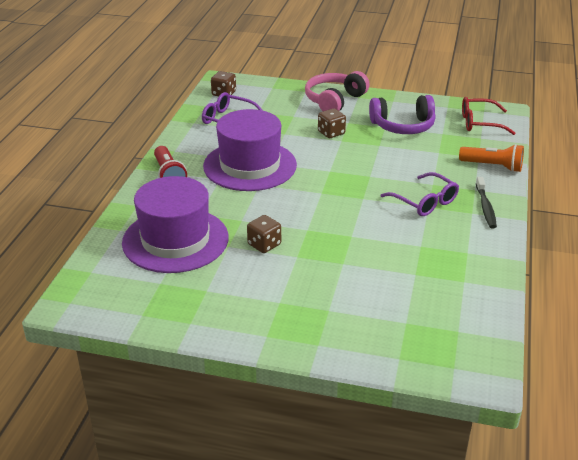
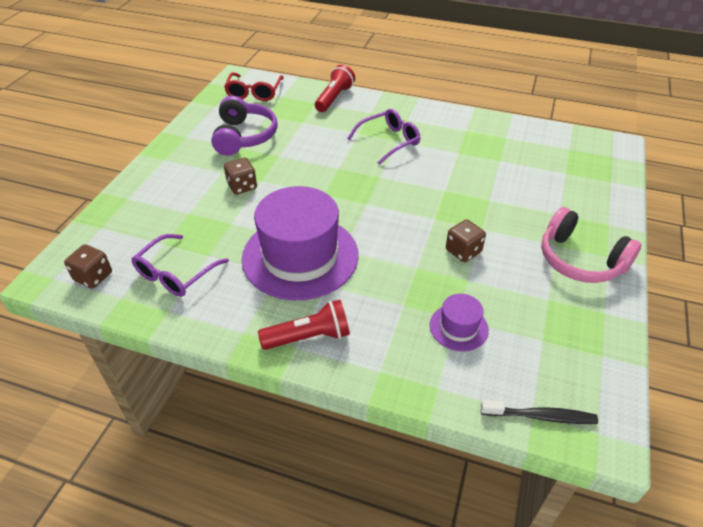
camera: 85 degrees left, 10 degrees up
(175, 240) = (458, 327): purple hat -> purple hat, size x0.45
(334, 100) = (165, 177): pink headphones -> pink headphones (580, 260)
(485, 207) = (400, 111): black toothbrush -> black toothbrush (540, 416)
(493, 166) = (334, 98): orange flashlight -> red flashlight

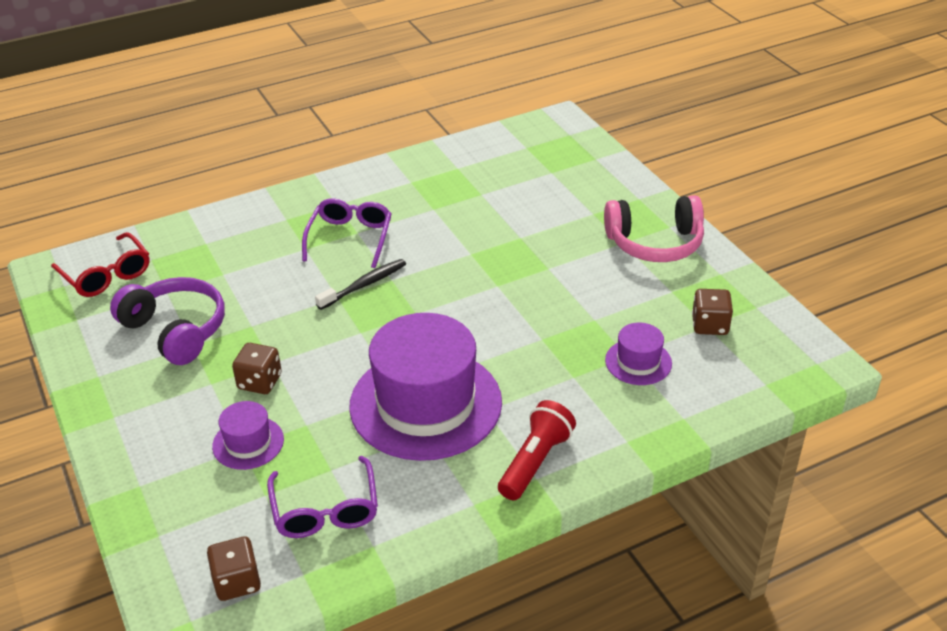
camera: 45 degrees left, 5 degrees down
(194, 212) = (248, 443): none -> purple hat
(334, 98) = (219, 226): red flashlight -> none
(463, 251) = (560, 298): brown dice -> brown dice (710, 325)
(540, 416) = (772, 381): black toothbrush -> black toothbrush (364, 285)

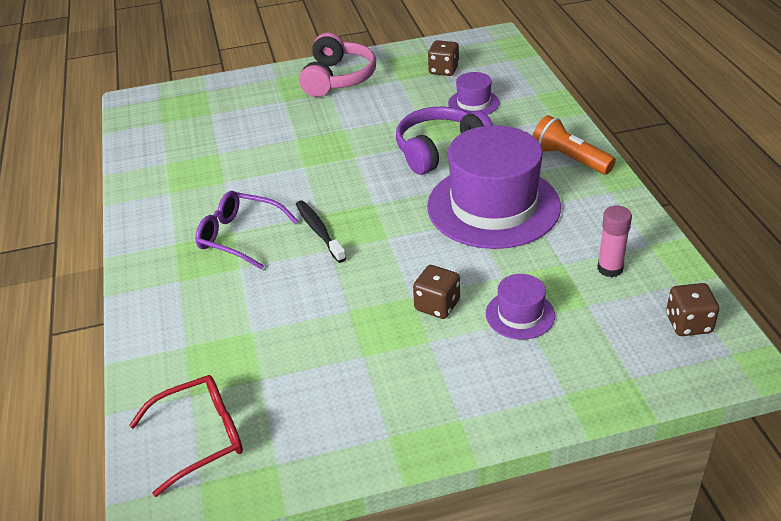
camera: 75 degrees left, 0 degrees up
(176, 330) = (334, 369): purple headphones -> purple headphones (440, 150)
(325, 510) = (610, 268): purple glasses -> pink glue stick
(535, 461) = (569, 159): red flashlight -> orange flashlight

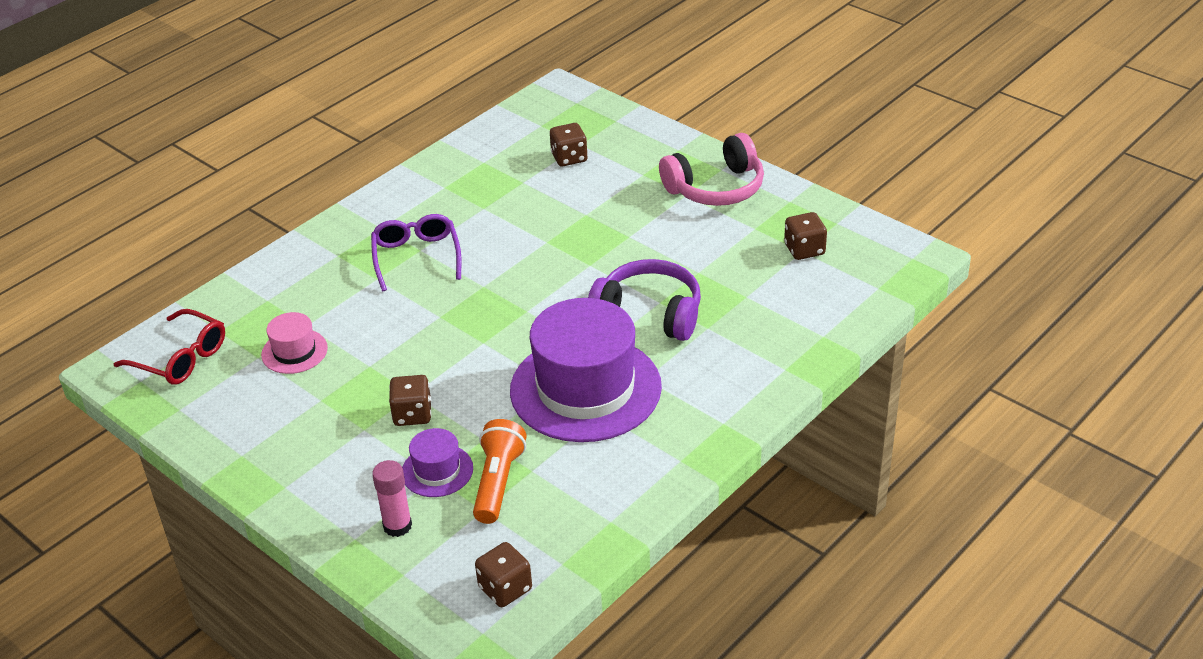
camera: 55 degrees right, 0 degrees up
(219, 123) = (569, 158): none -> brown dice
(279, 351) = (294, 351): none -> pink hat
(319, 231) = (459, 298): black toothbrush -> none
(473, 103) = (758, 299): purple hat -> none
(569, 159) = (714, 409): orange flashlight -> orange flashlight (498, 482)
(610, 268) = (549, 505): pink glue stick -> pink glue stick (397, 526)

